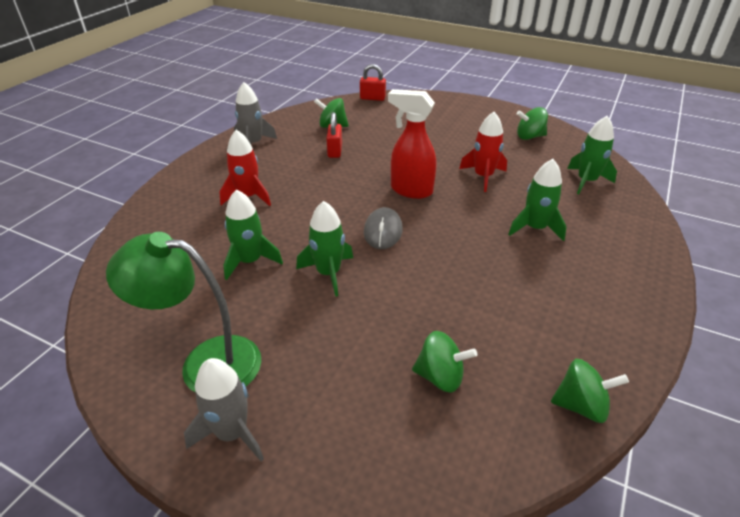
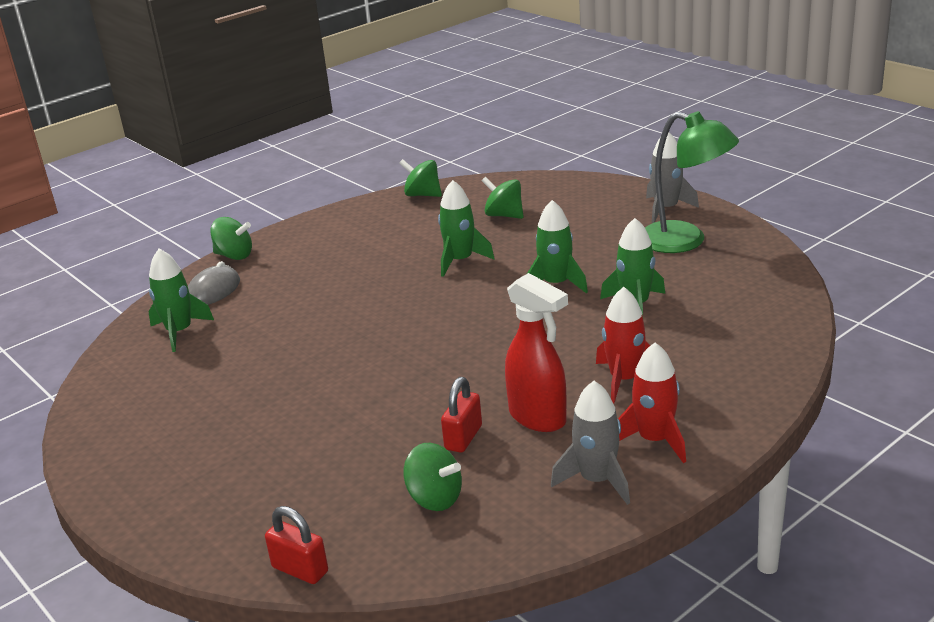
camera: 155 degrees left, 10 degrees down
(383, 231) = (474, 313): grey mouse -> grey mouse (213, 290)
(410, 190) = (402, 354): red spray bottle -> red spray bottle (538, 418)
(483, 177) = (292, 358): red rocket -> red rocket (654, 440)
(529, 137) = (145, 410): green spinning top -> green spinning top (234, 255)
(535, 228) = (310, 293): green rocket -> green rocket (460, 261)

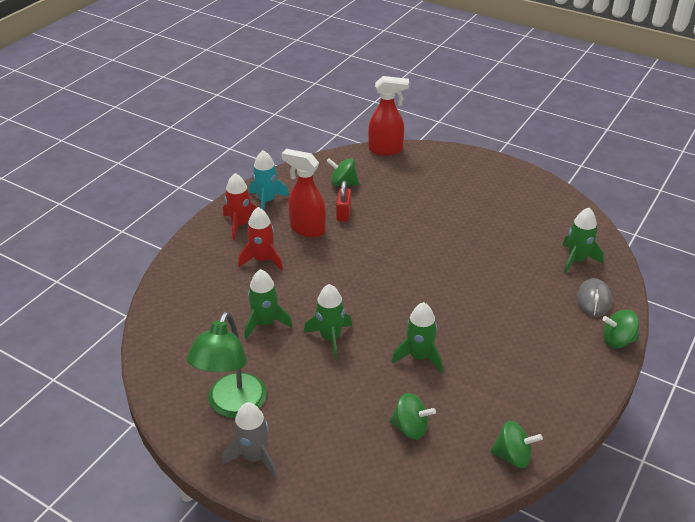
camera: 160 degrees right, 10 degrees up
(300, 569) = (386, 150): red padlock -> red spray bottle
(597, 480) = (267, 201): grey rocket -> turquoise rocket
(685, 241) = (232, 406): green lamp -> green lamp turned 90 degrees counterclockwise

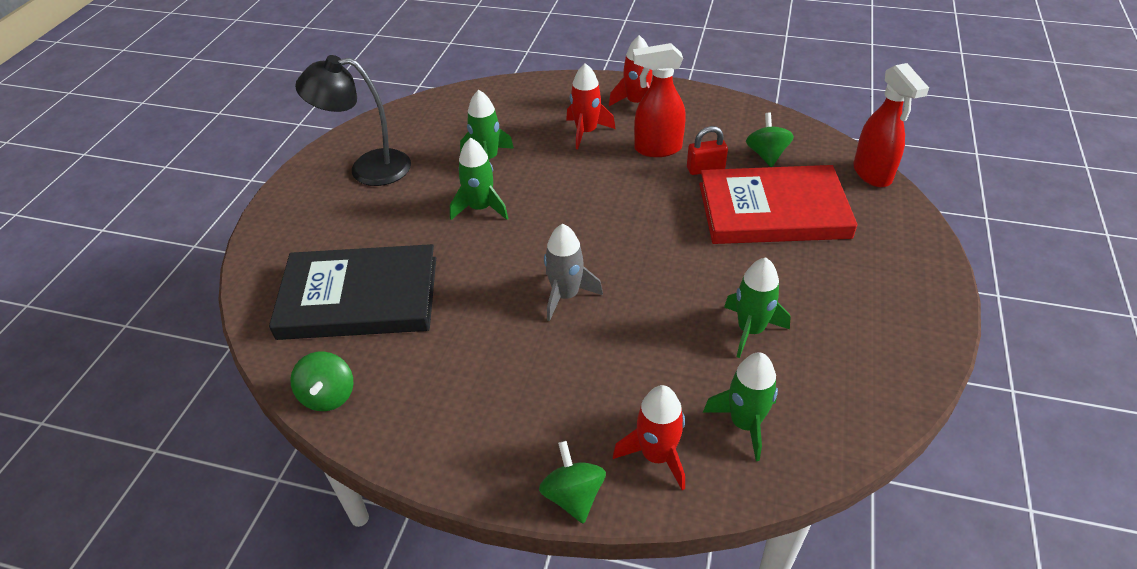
camera: 75 degrees right, 5 degrees up
(232, 406) = (368, 168): green lamp -> black lamp
(254, 457) = (306, 197): grey rocket -> grey rocket (566, 295)
(267, 201) = (690, 109): turquoise rocket -> none
(307, 229) = (657, 149): red spray bottle -> red spray bottle turned 105 degrees counterclockwise
(402, 198) = (773, 210): none -> red book
(410, 428) = (359, 298): green spinning top -> black book
(419, 356) = (473, 284): green rocket -> green rocket (751, 330)
(593, 300) = (656, 456): grey mouse -> red rocket

